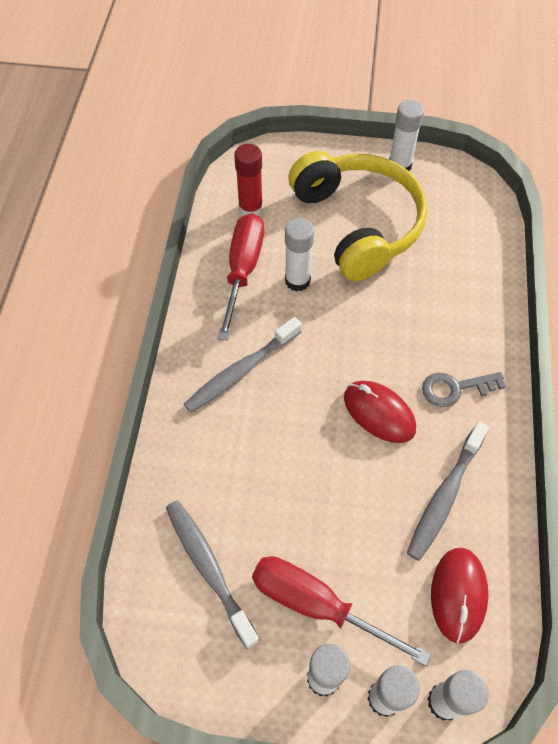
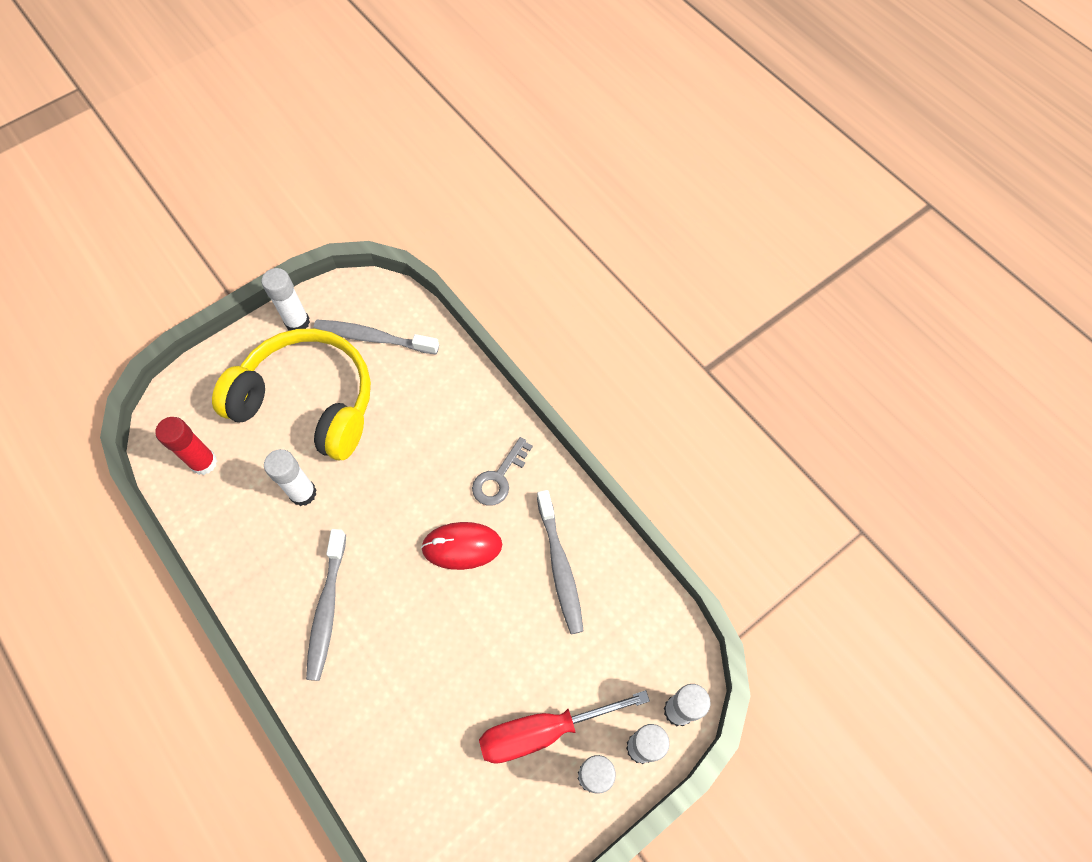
camera: 45 degrees left, 5 degrees up
(209, 568) = (445, 783): grey toothbrush -> grey toothbrush (373, 338)
(243, 271) = (249, 523): red screwdriver -> none
(458, 595) = (627, 629): red mouse -> none

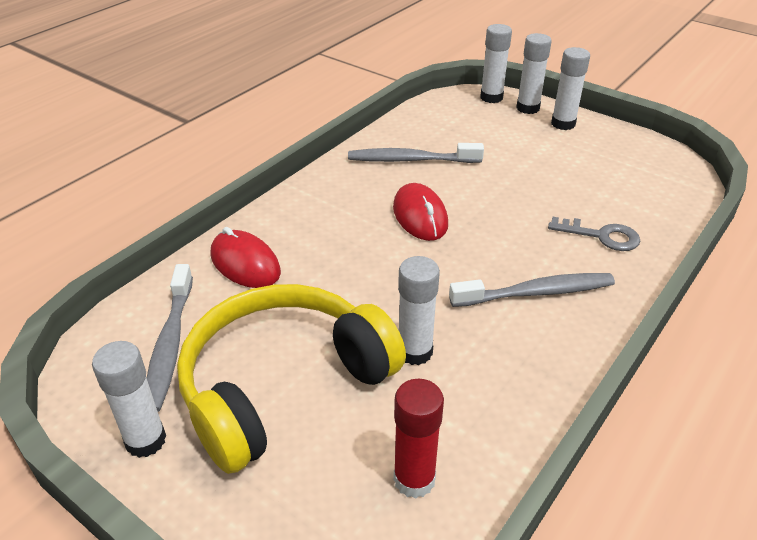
camera: 105 degrees left, 25 degrees down
(308, 402) = (283, 385): yellow headphones -> yellow headphones turned 45 degrees clockwise
(444, 393) = (245, 264): none -> red mouse
(499, 477) = (337, 207): grey key -> grey key (601, 236)
(544, 730) = (548, 148): red screwdriver -> none
(560, 567) = (411, 160): grey toothbrush -> grey toothbrush turned 150 degrees counterclockwise

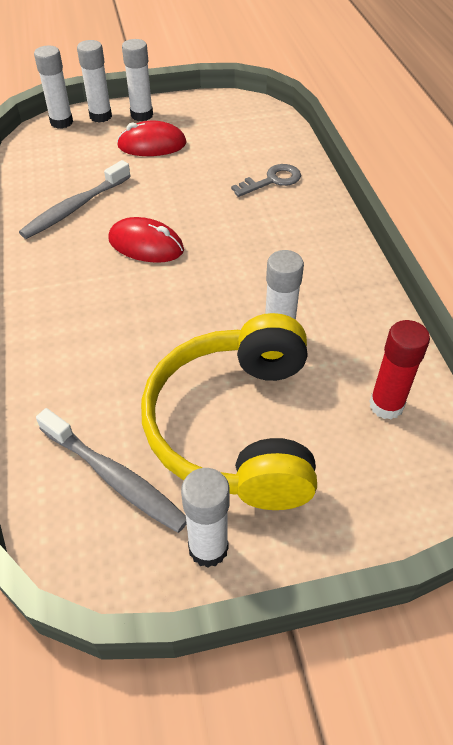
camera: 50 degrees left, 10 degrees up
(245, 264) = (73, 375): red mouse -> red mouse (152, 145)
(536, 293) = (288, 243): grey toothbrush -> none

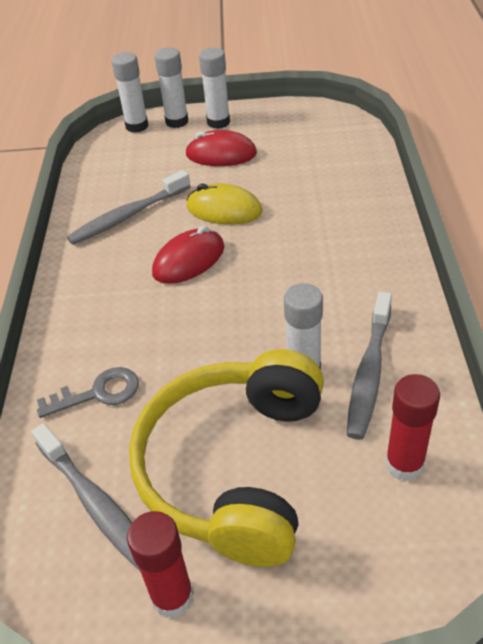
camera: 15 degrees right, 5 degrees down
(146, 245) = (189, 260): red mouse -> red mouse turned 75 degrees counterclockwise
(168, 196) = (224, 209): none -> yellow mouse
(208, 548) = (172, 596): white glue stick -> red glue stick
(272, 180) = (338, 200): grey key -> grey key (98, 393)
(337, 330) = (369, 372): none -> grey toothbrush

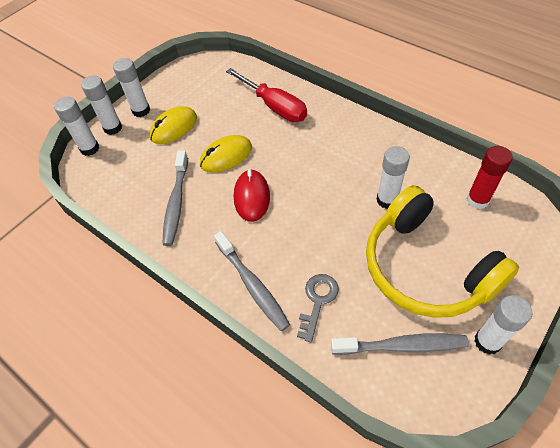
camera: 50 degrees left, 10 degrees up
(172, 596) = (487, 341): red glue stick -> white glue stick
(221, 154) = (174, 128): red mouse -> yellow mouse
(337, 198) = (274, 106): none -> red screwdriver
(369, 372) = (411, 176): grey toothbrush -> grey toothbrush (252, 285)

